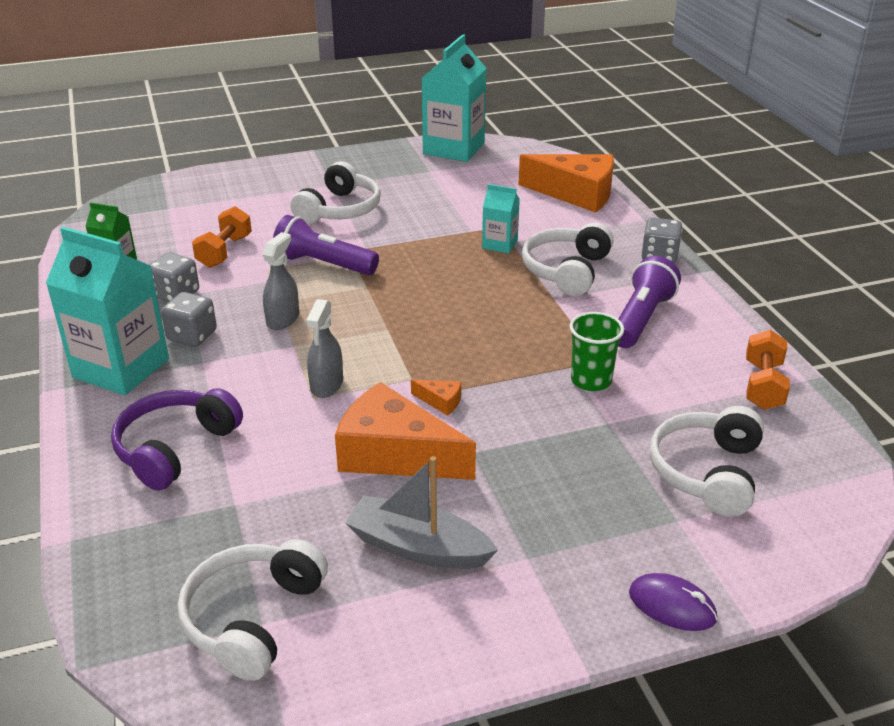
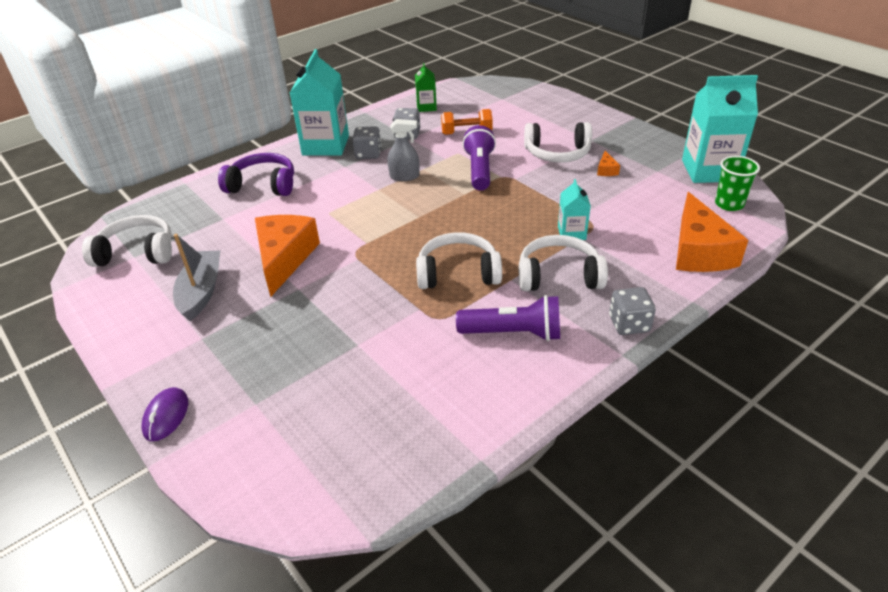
camera: 70 degrees right, 5 degrees up
(326, 385) = (343, 213): grey spray bottle -> none
(440, 401) = (347, 261): orange cheese -> orange cheese (606, 170)
(591, 380) = (407, 324): green cup -> green cup (729, 204)
(707, 472) = (316, 411): white headphones -> white headphones (458, 273)
(763, 385) = (454, 429): orange dumbbell -> none

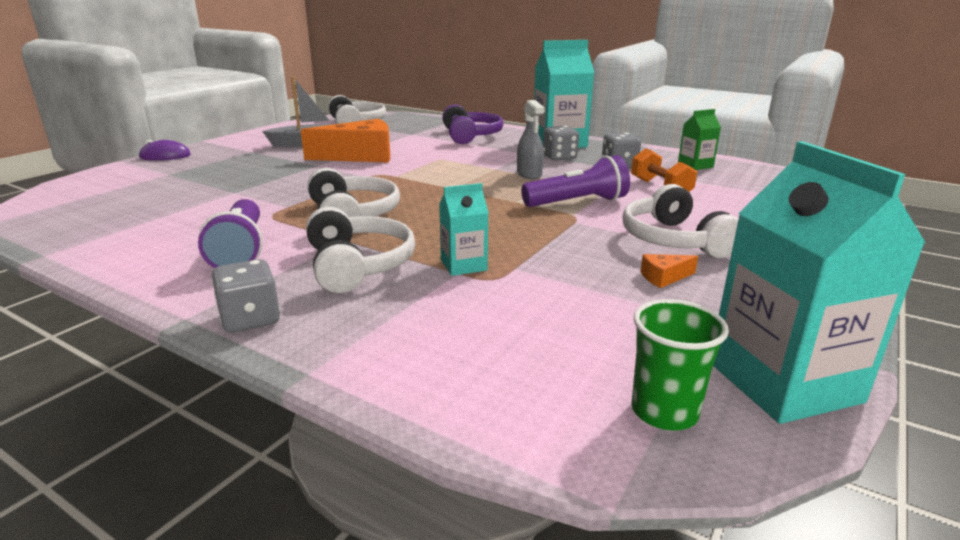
camera: 70 degrees right, 15 degrees down
(699, 251) = (463, 376): orange cheese -> none

